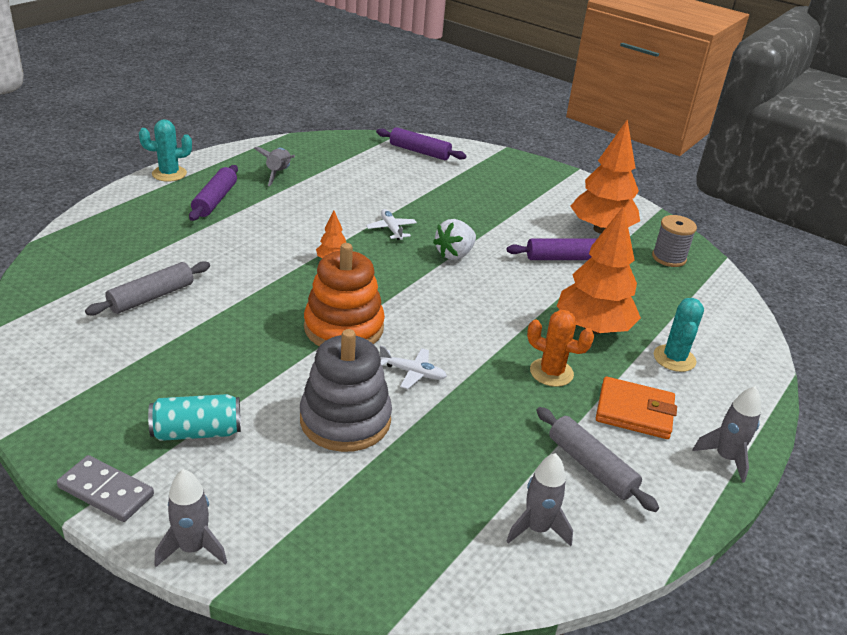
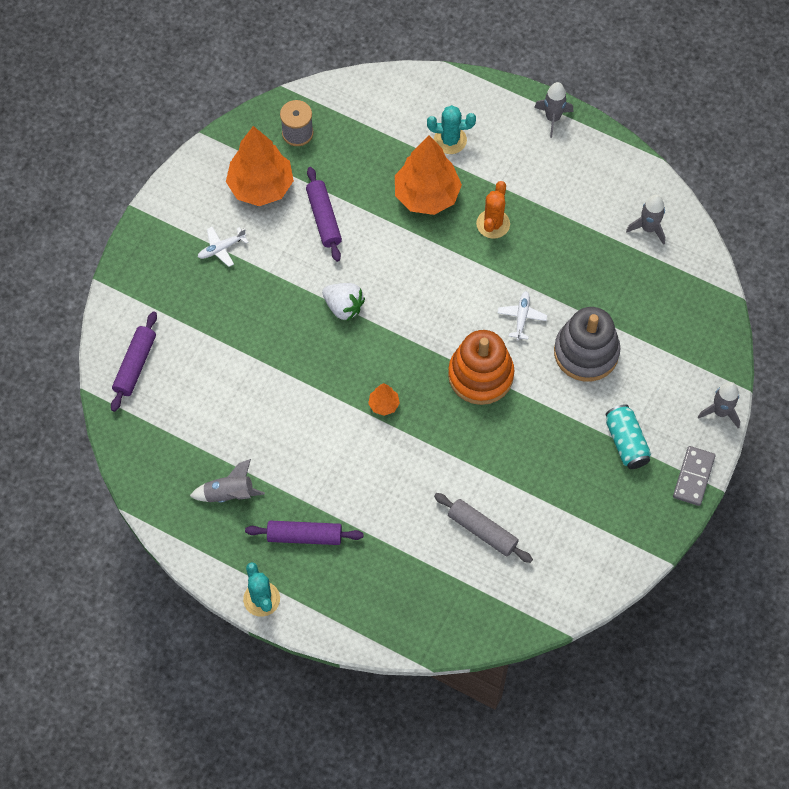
camera: 95 degrees left, 30 degrees up
(391, 229) = (314, 366): white plane -> white plane (221, 248)
(591, 466) = (585, 198): grey rolling pin -> none
(634, 412) = (521, 170): orange wallet -> none

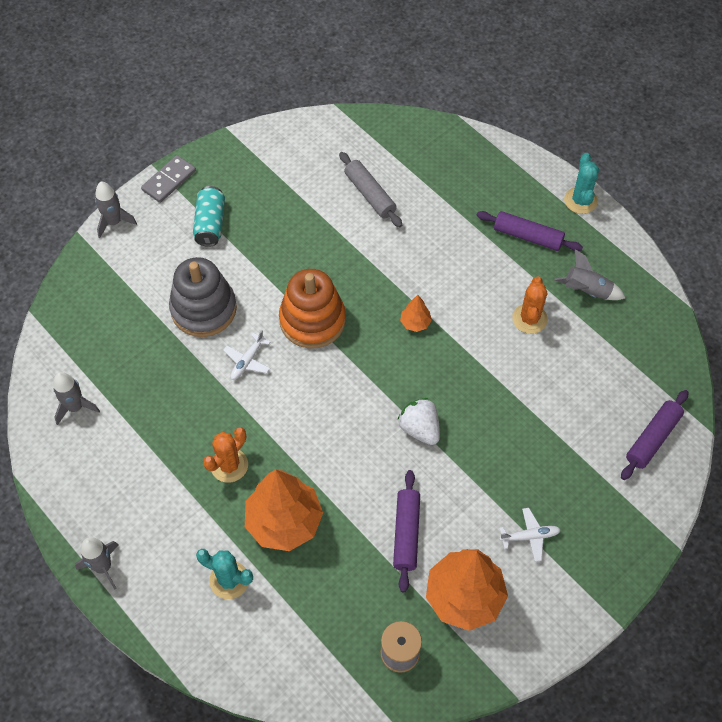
camera: 160 degrees left, 5 degrees down
(277, 445) = (529, 319): none -> orange cactus

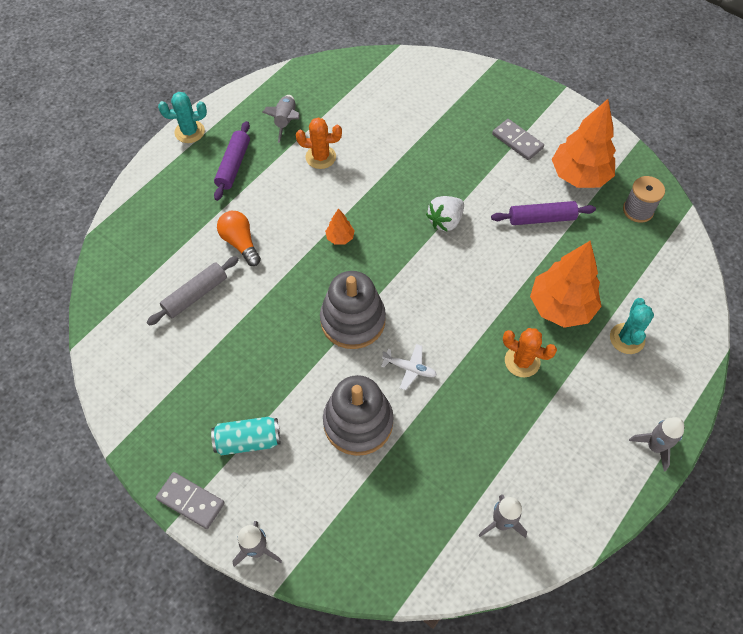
camera: 100 degrees left, 0 degrees up
(312, 320) = (353, 320): orange stacking toy -> grey stacking toy
(424, 235) = (240, 243): none -> orange light bulb
(529, 536) = (517, 141): white plane -> grey domino
(652, 438) = (414, 76): purple rolling pin -> none

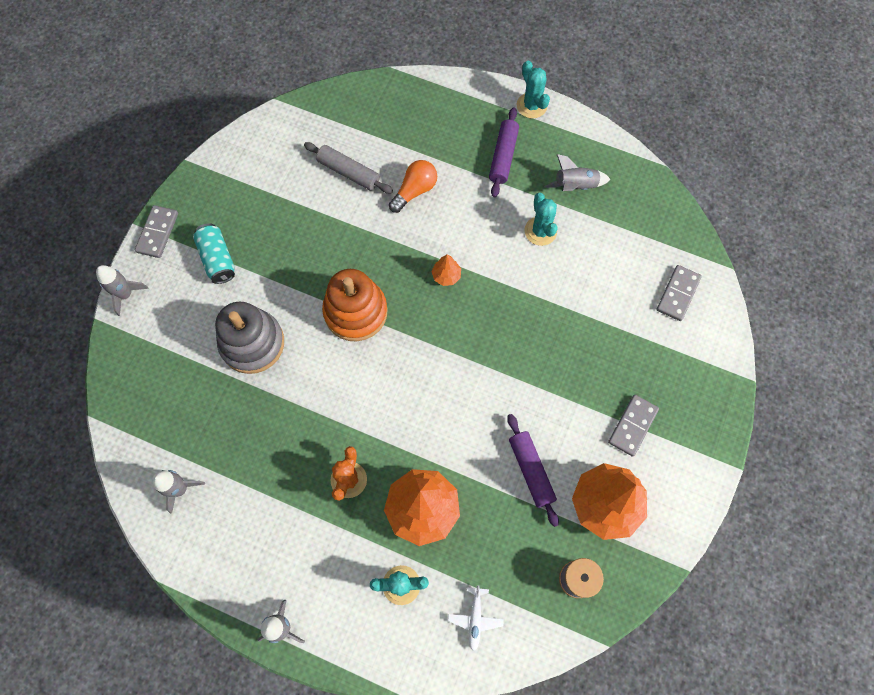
camera: 75 degrees right, 10 degrees up
(233, 165) = (503, 156): purple rolling pin -> purple rolling pin turned 75 degrees counterclockwise
(320, 157) = (540, 231): orange cactus -> turquoise cactus
(353, 320) = (355, 312): grey stacking toy -> orange stacking toy
(409, 368) = (316, 375): white plane -> white plane (475, 618)
(411, 82) = (677, 294): none -> grey domino
(445, 221) = (497, 371): white strawberry -> none

